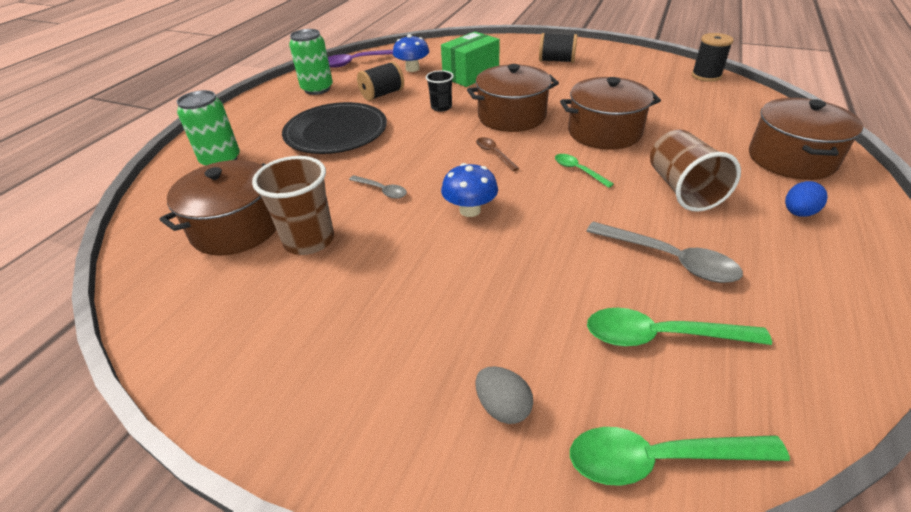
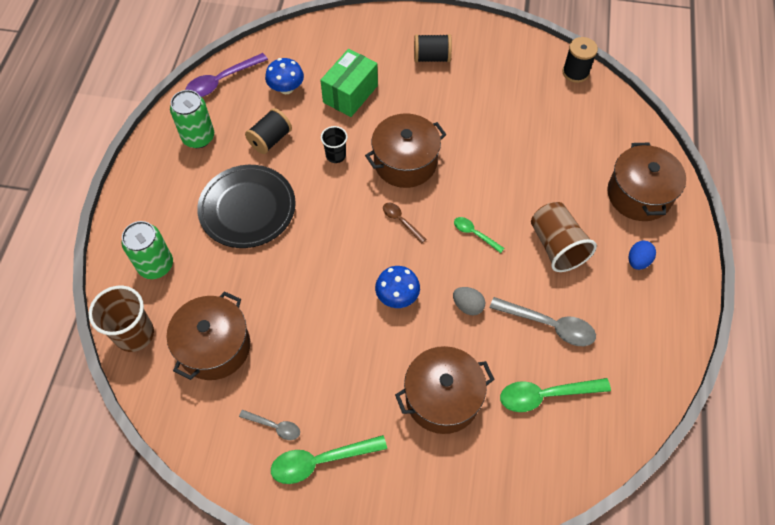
camera: 15 degrees left, 20 degrees up
(309, 240) = (281, 351): brown cup -> brown cup (134, 334)
(381, 190) = (318, 284): grey spoon -> grey spoon (274, 426)
(503, 407) = (457, 466): grey egg -> grey egg (468, 306)
(604, 132) = (490, 176): brown pot -> brown pot (442, 398)
(659, 459) = (548, 481): green spoon -> green spoon (321, 461)

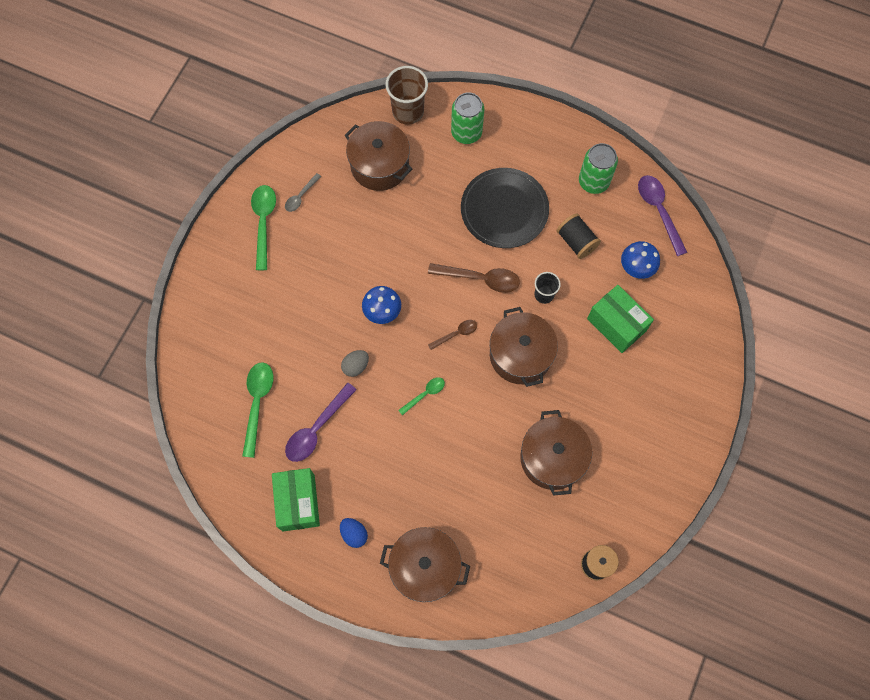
camera: 105 degrees right, 10 degrees up
(333, 213) = (480, 279): none -> brown spoon
(431, 57) = (649, 417): black spool -> none
(442, 398) = (282, 322): brown pot -> brown pot (552, 458)
(549, 325) = (317, 428): grey spoon -> purple spoon
(556, 246) = (391, 464): brown cup -> none
(631, 320) = (298, 502): none -> green box

